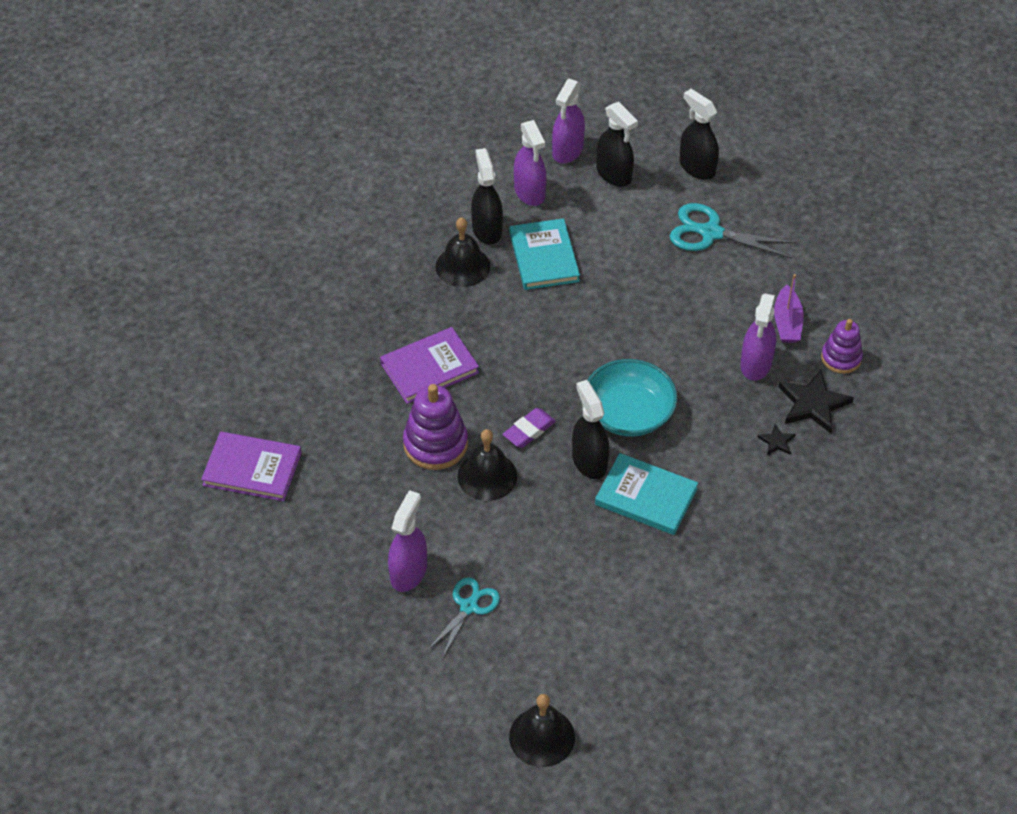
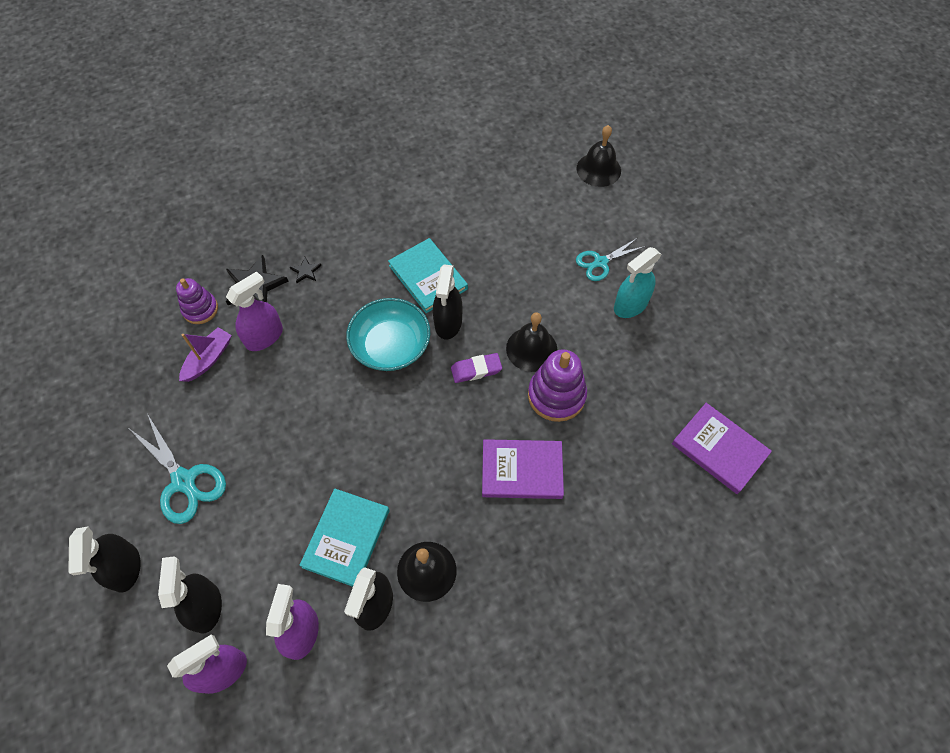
camera: 150 degrees left, 10 degrees up
(408, 572) = (630, 305): purple spray bottle -> turquoise spray bottle

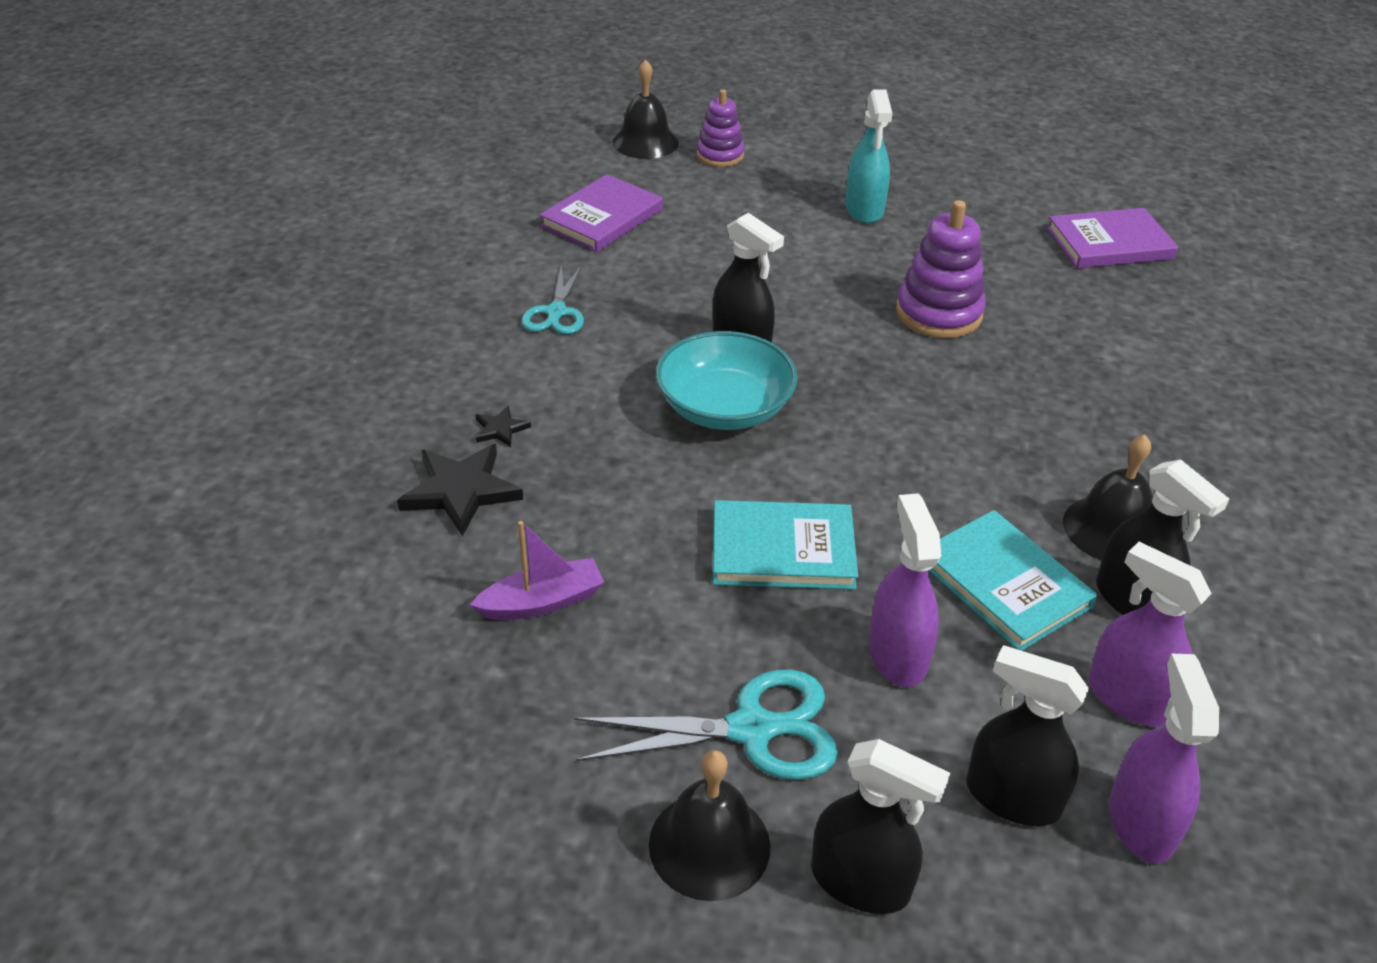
camera: 55 degrees left, 20 degrees down
(200, 309) = (432, 571): purple stacking toy -> purple stacking toy (720, 155)
(208, 359) = (542, 602): purple boat -> purple boat turned 90 degrees clockwise
(264, 337) = (570, 521): purple spray bottle -> purple spray bottle (897, 655)
(428, 277) = (648, 328): turquoise book -> turquoise book (782, 550)
(476, 370) = (839, 355): purple eraser -> none
(522, 470) = (1023, 385): purple book -> purple book (602, 218)
(531, 349) = (852, 300): black bell -> black bell (709, 845)
(600, 262) = (781, 200): turquoise scissors -> turquoise scissors (556, 312)

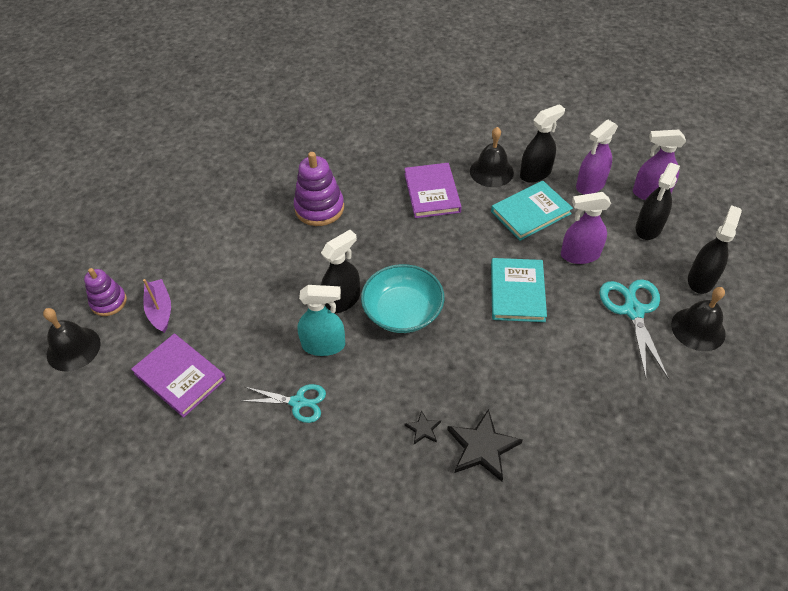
camera: 85 degrees left, 10 degrees up
(542, 602) = (567, 399): purple boat -> purple boat (160, 310)
(864, 209) = (202, 229): turquoise spray bottle -> turquoise spray bottle (324, 345)
(1109, 243) = (261, 130): purple book -> purple book (432, 193)

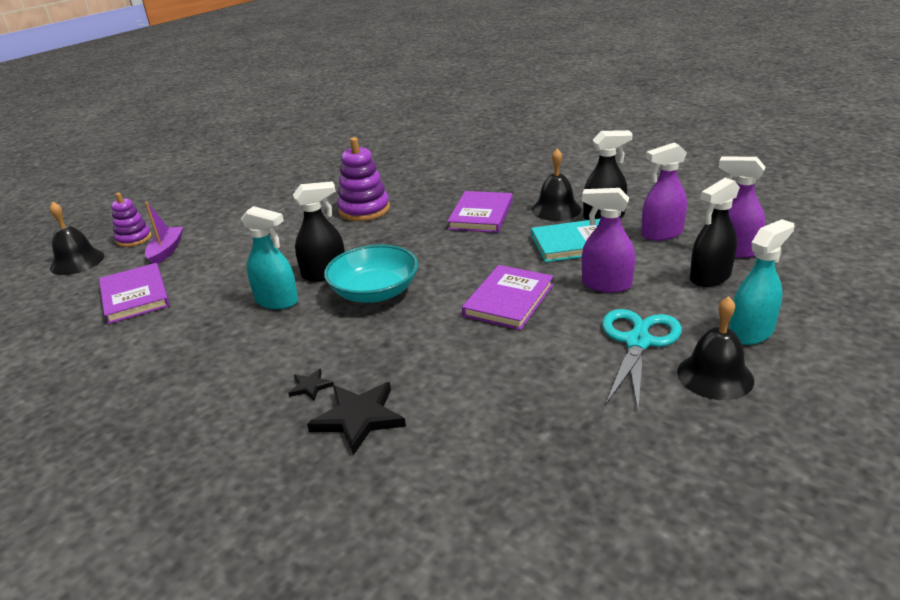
camera: 25 degrees right, 20 degrees down
(298, 402) = (213, 336): turquoise scissors -> none
(517, 292) = (509, 300): turquoise book -> purple book
(701, 279) = (751, 332): black spray bottle -> turquoise spray bottle

